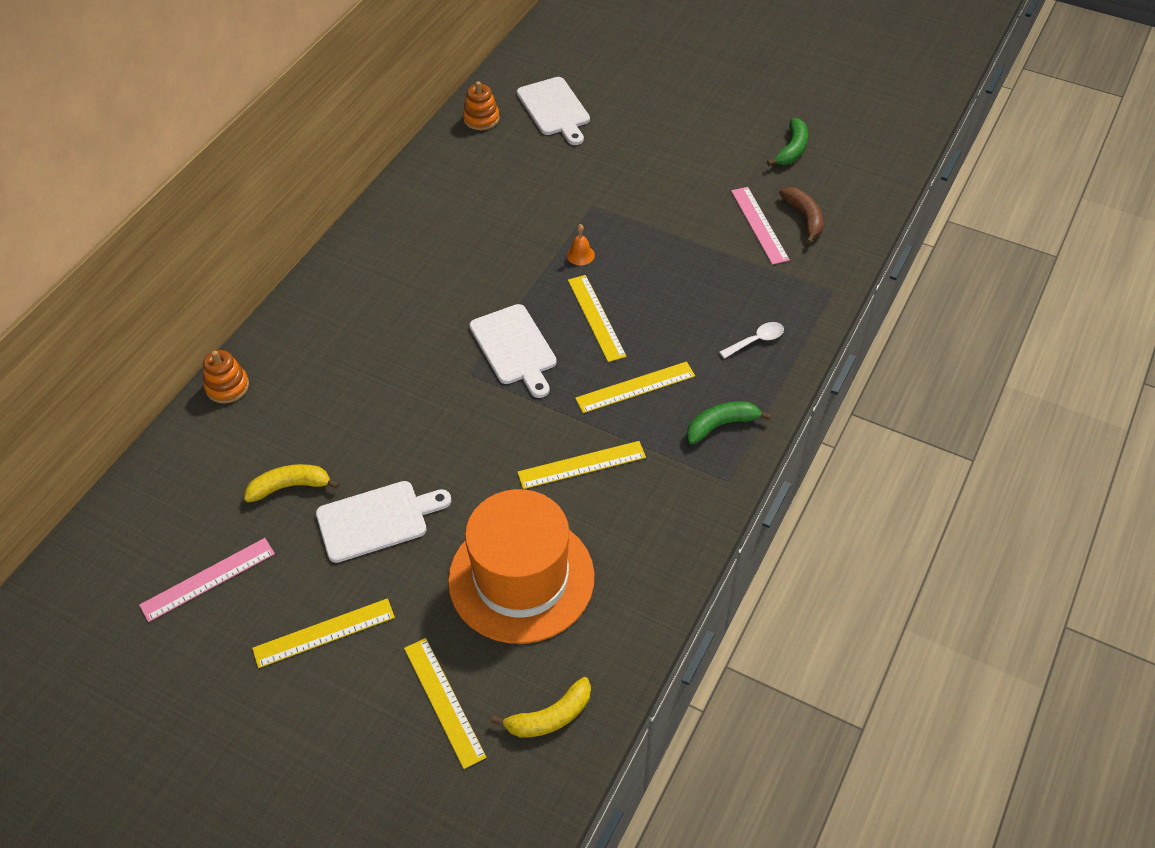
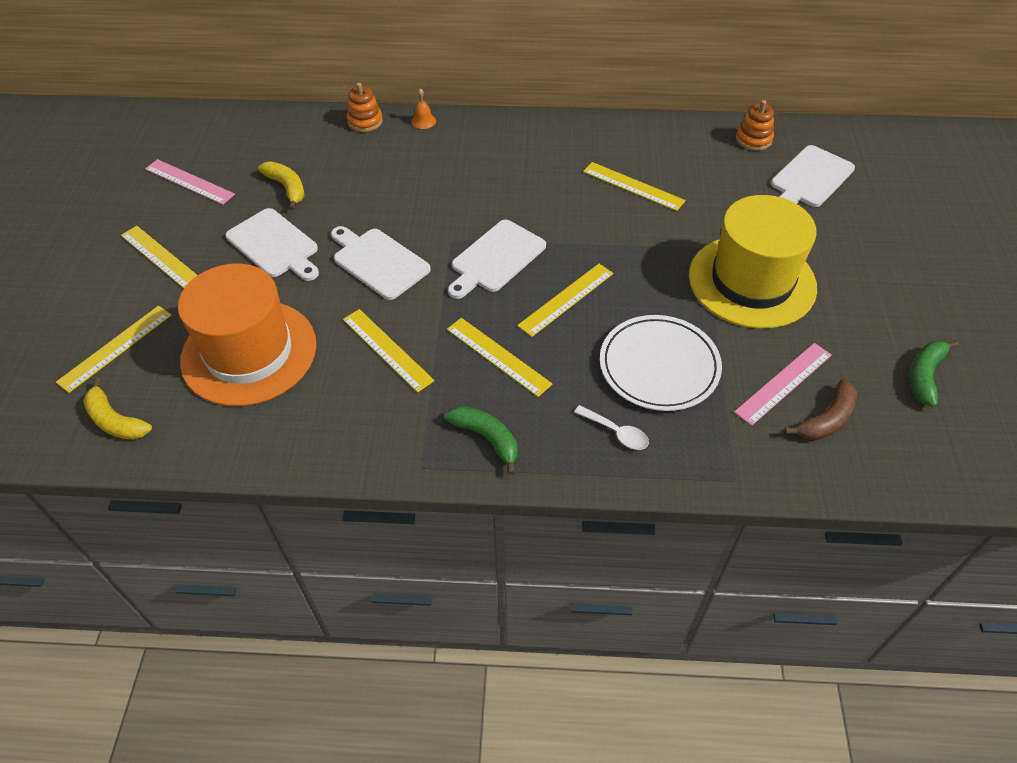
camera: 65 degrees right, 0 degrees up
(460, 438) = (378, 262): none -> white cutting board
(485, 219) = (633, 186): none -> yellow ruler
(580, 255) = (636, 261): orange bell -> orange bell (423, 121)
(647, 195) = (751, 281): none -> yellow hat
(704, 288) = (659, 366): none -> white plate
(792, 149) = (924, 376): green banana -> green banana turned 120 degrees clockwise

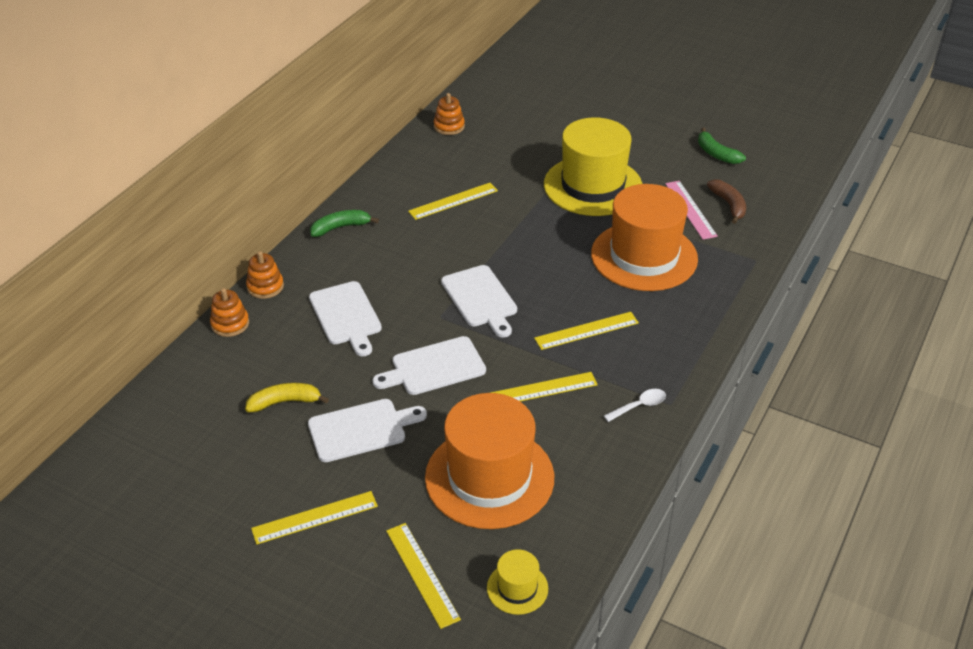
camera: 65 degrees left, 10 degrees down
(115, 421) = (517, 588): yellow banana -> yellow hat
(189, 182) = (212, 473): pink ruler -> none
(423, 121) = (265, 287): orange bell -> orange stacking toy
(487, 438) = (662, 361): green banana -> green banana (340, 227)
(566, 299) = (551, 277): yellow ruler -> none
(616, 432) = (691, 297): white spoon -> white spoon (639, 406)
(659, 366) = (644, 256): white plate -> orange hat
(810, 178) = (511, 120): white cutting board -> white cutting board (346, 316)

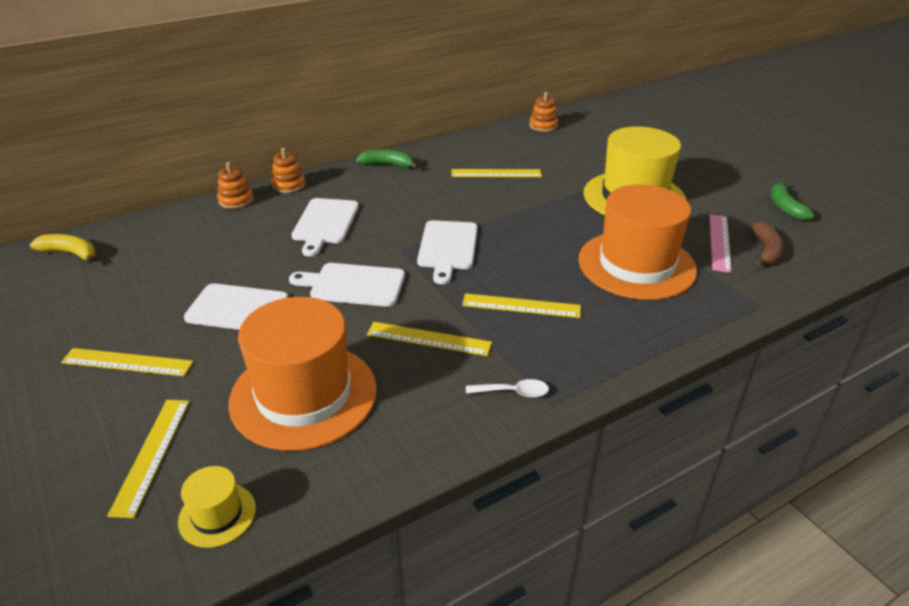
camera: 30 degrees right, 5 degrees down
(285, 402) = (210, 266): yellow banana -> yellow banana (70, 253)

